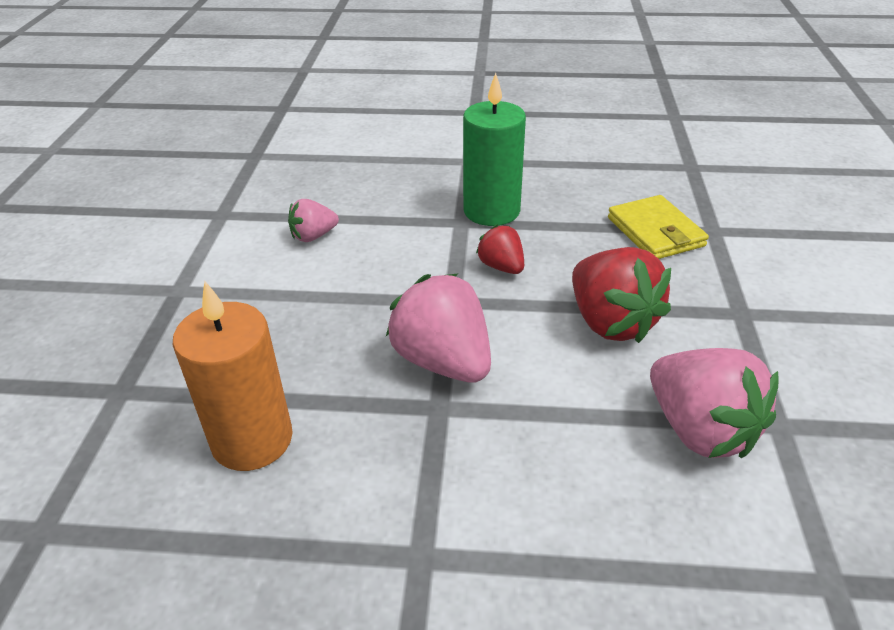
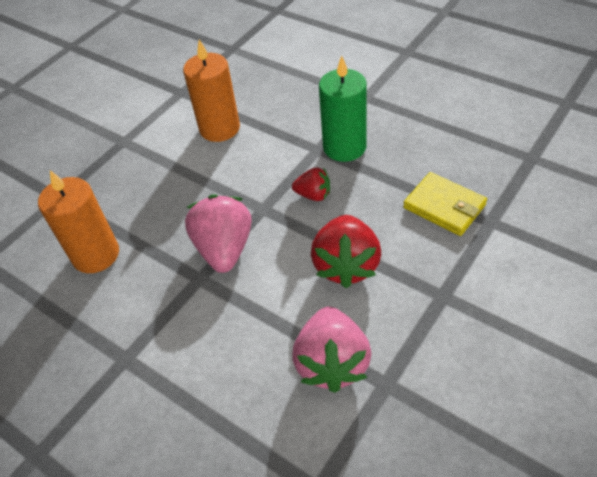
camera: 35 degrees right, 10 degrees up
(313, 236) = (219, 128): pink strawberry -> orange candle
(501, 267) = (313, 195): red strawberry -> red strawberry turned 105 degrees clockwise
(655, 232) = (444, 207): yellow wallet -> yellow wallet turned 60 degrees counterclockwise

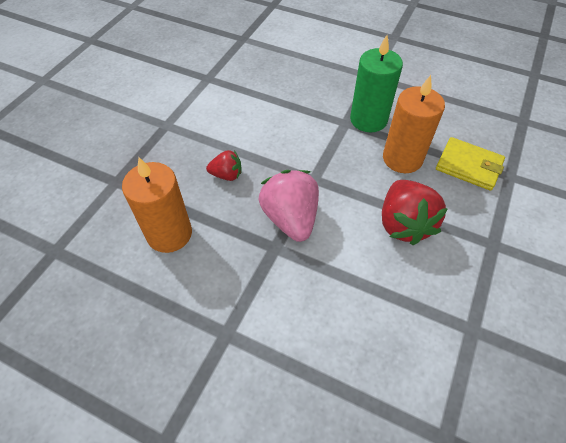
camera: 15 degrees left, 5 degrees up
(219, 128) = (253, 108): orange candle -> orange candle (402, 158)
(313, 195) = (355, 163): red strawberry -> red strawberry (227, 175)
(332, 363) = (420, 315): pink strawberry -> none

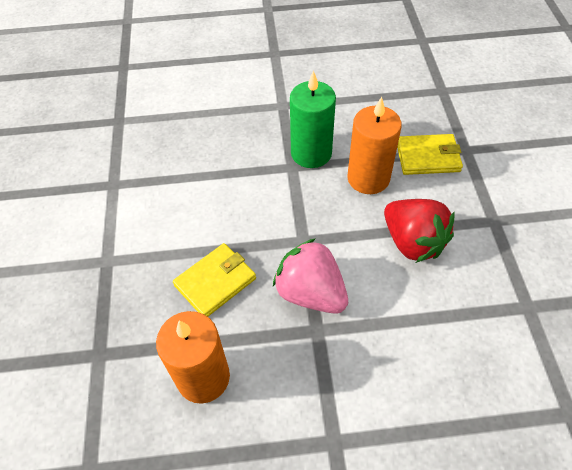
camera: 30 degrees left, 0 degrees up
(227, 175) = (215, 282): red strawberry -> yellow wallet

